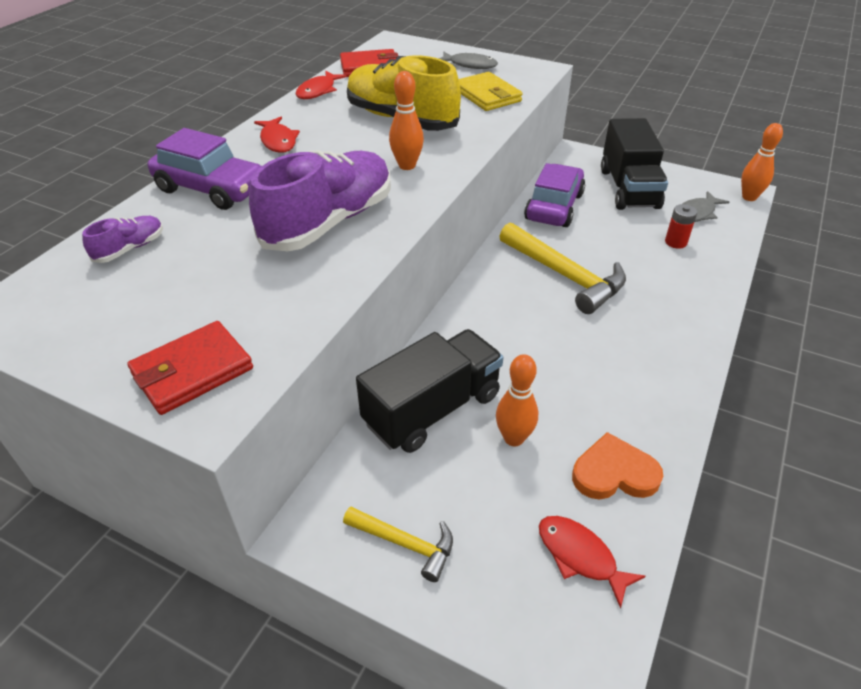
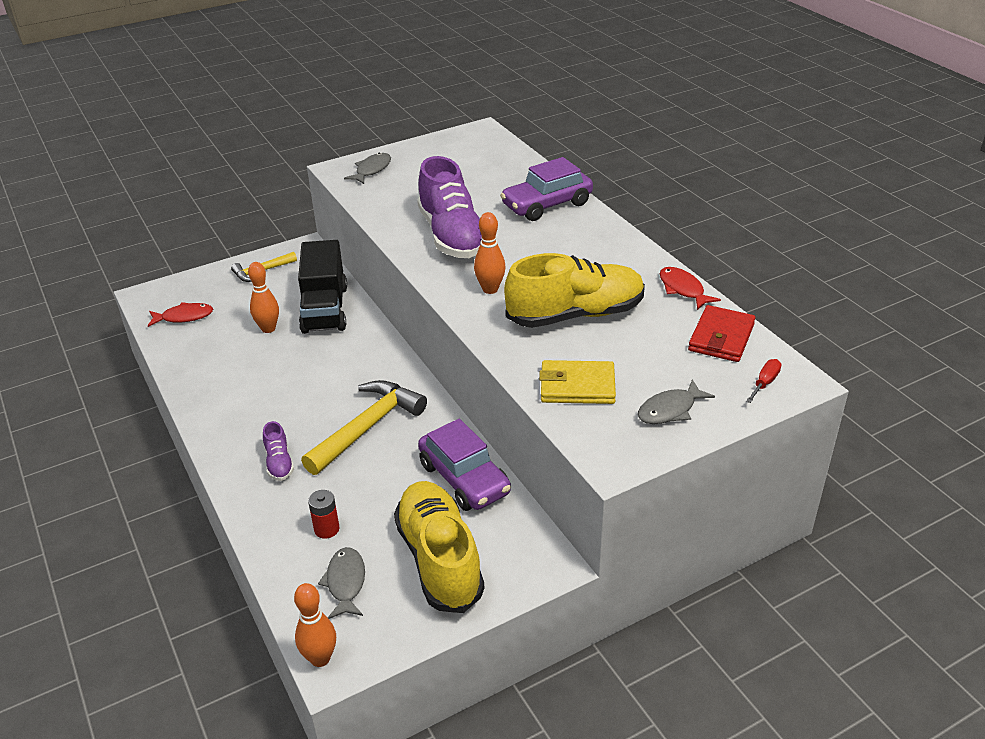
camera: 125 degrees right, 5 degrees down
(130, 249) = (503, 169): purple shoe -> purple shoe (279, 463)
(192, 371) = (371, 170): red wallet -> grey fish
(278, 141) = (595, 245): red fish -> none
(405, 48) = (765, 383): none -> red screwdriver
(564, 275) = (367, 427): yellow hammer -> yellow hammer turned 135 degrees clockwise
(614, 473) = (201, 352): orange heart -> none
(628, 188) = (439, 559): black truck -> yellow shoe

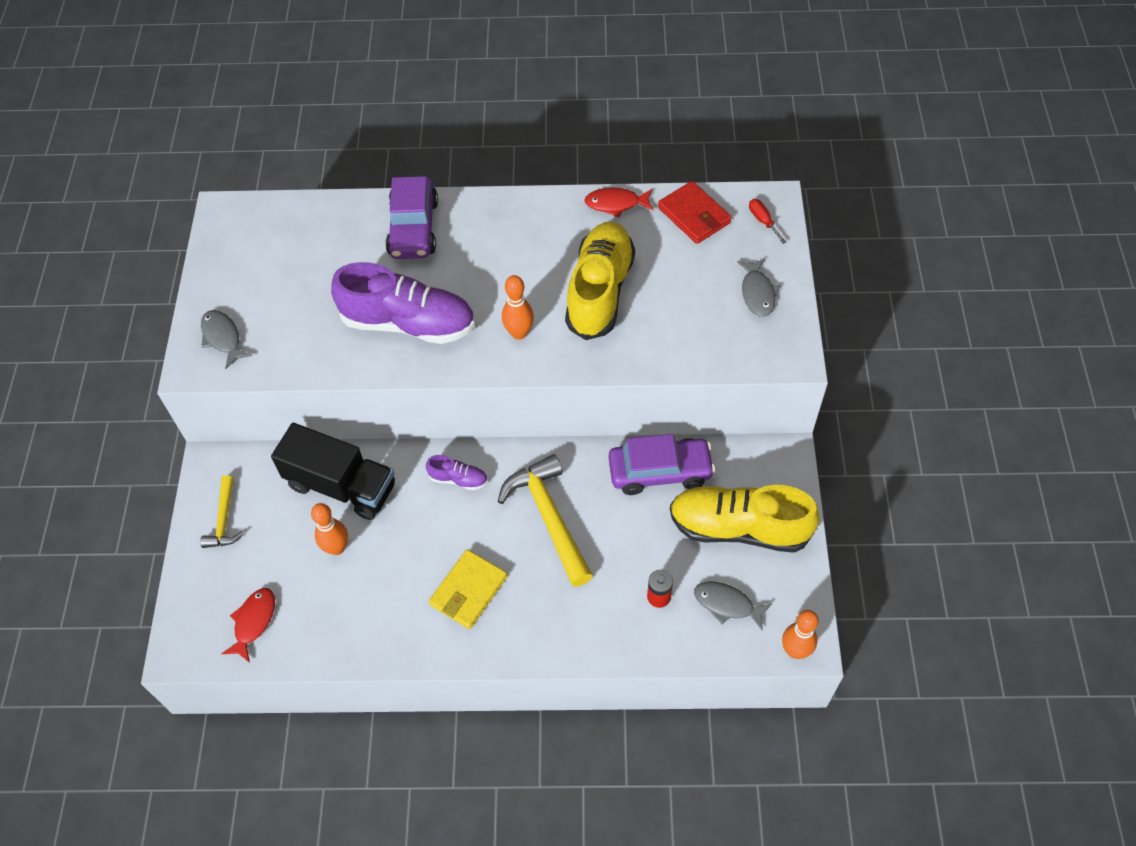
camera: 60 degrees left, 20 degrees up
(279, 463) = (551, 606): purple shoe -> purple shoe (458, 479)
(577, 386) = (693, 336): yellow wallet -> yellow wallet (468, 591)

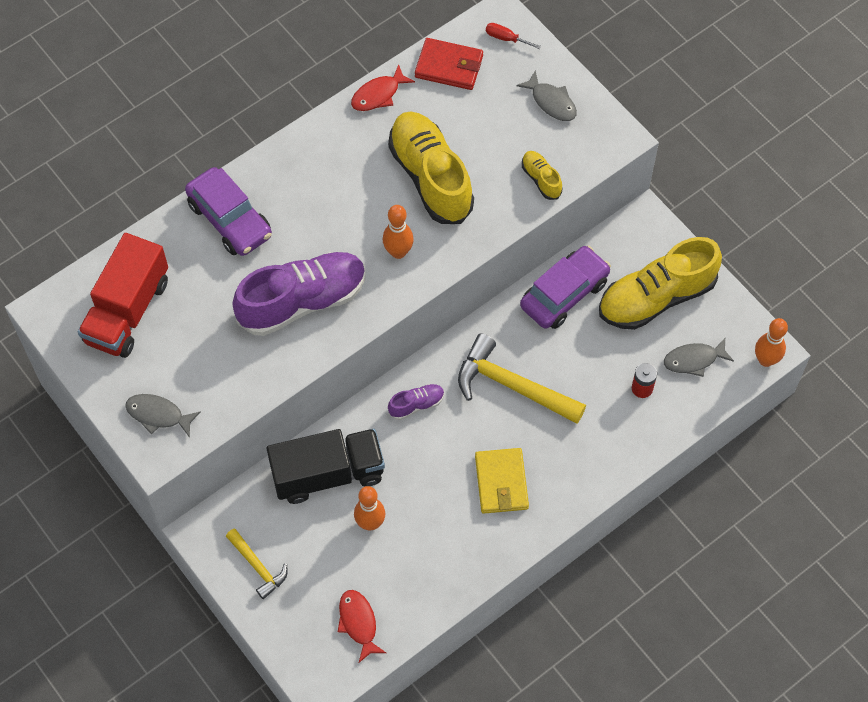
camera: 40 degrees left, 5 degrees up
(276, 248) = (127, 311): none -> red truck
(692, 349) = (541, 179): none -> yellow shoe

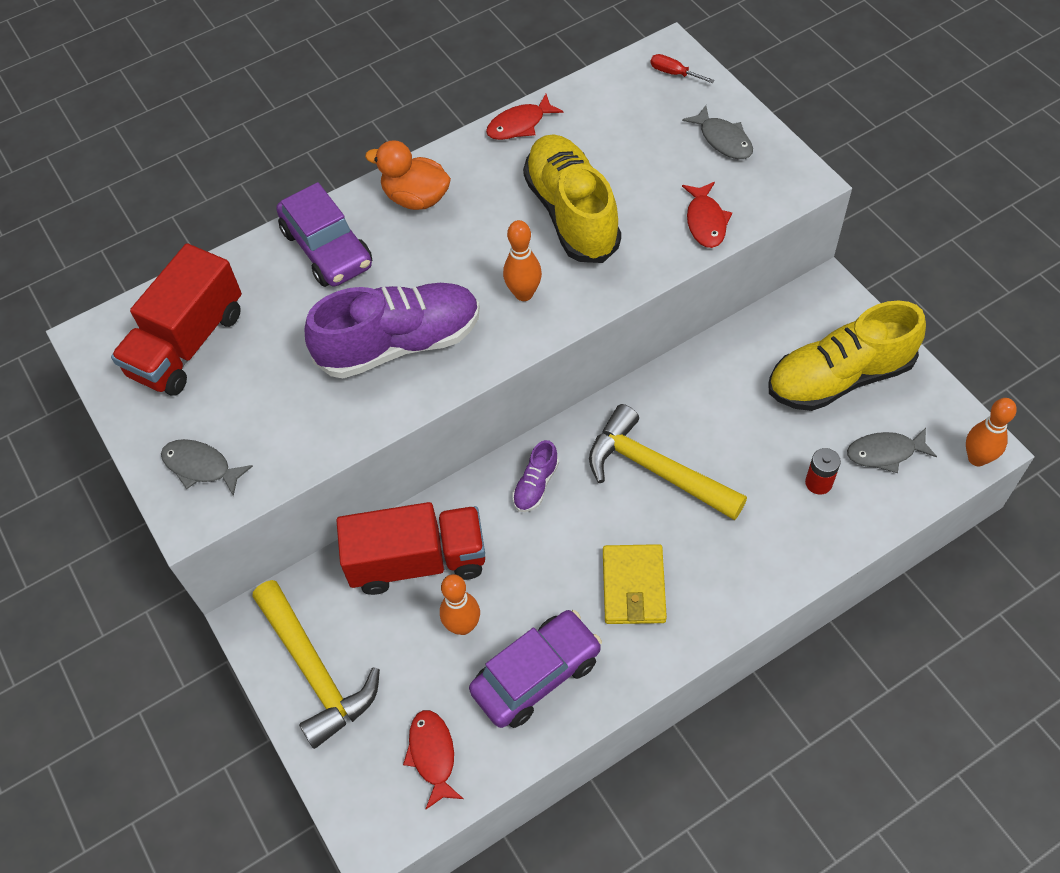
camera: 10 degrees right, 5 degrees down
(257, 566) = (314, 670): yellow hammer -> yellow hammer, size x1.79
(298, 169) = (416, 198): none -> orange duck
(328, 474) = (418, 561): black truck -> red truck
(416, 405) = (536, 485): purple shoe -> purple shoe turned 135 degrees clockwise
(449, 66) = (605, 99): red wallet -> none
(541, 179) = (705, 221): yellow shoe -> red fish
(564, 294) = (726, 367): purple car -> purple car (536, 675)

